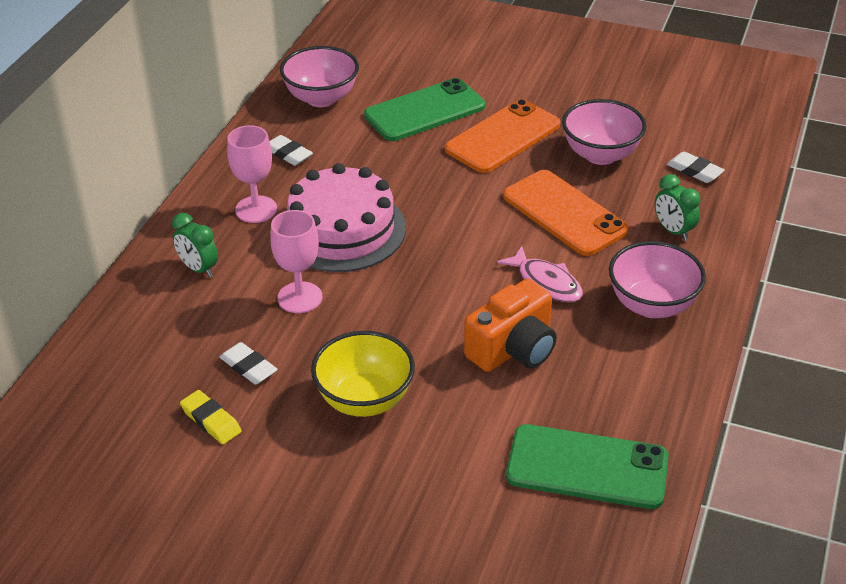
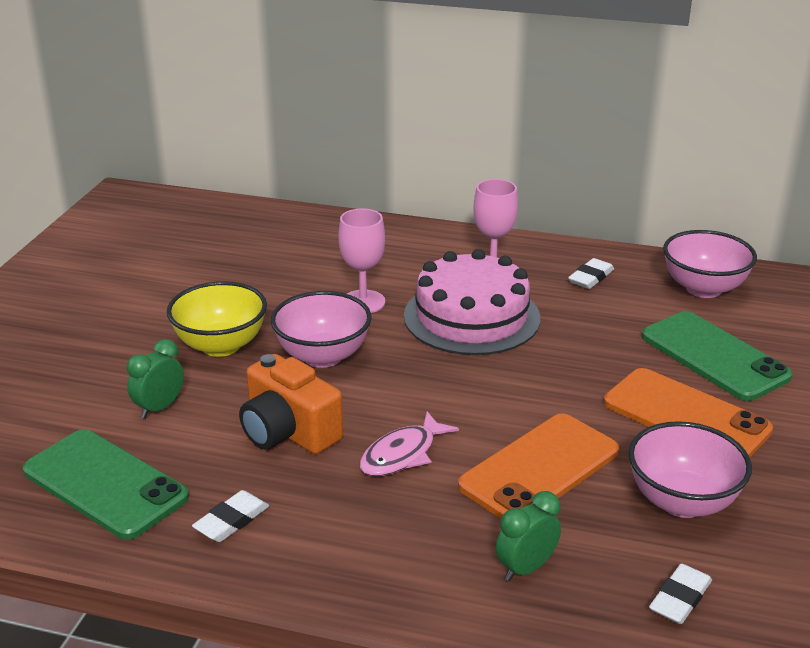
camera: 85 degrees right, 10 degrees down
(198, 269) = (398, 250): green clock -> green clock (159, 408)
(211, 420) = (204, 275): yellow eraser -> none
(248, 367) = (268, 285): white eraser -> white eraser (231, 521)
(587, 467) = (105, 484): green phone -> green phone turned 60 degrees counterclockwise
(652, 305) = (367, 542): pink bowl -> pink bowl (323, 356)

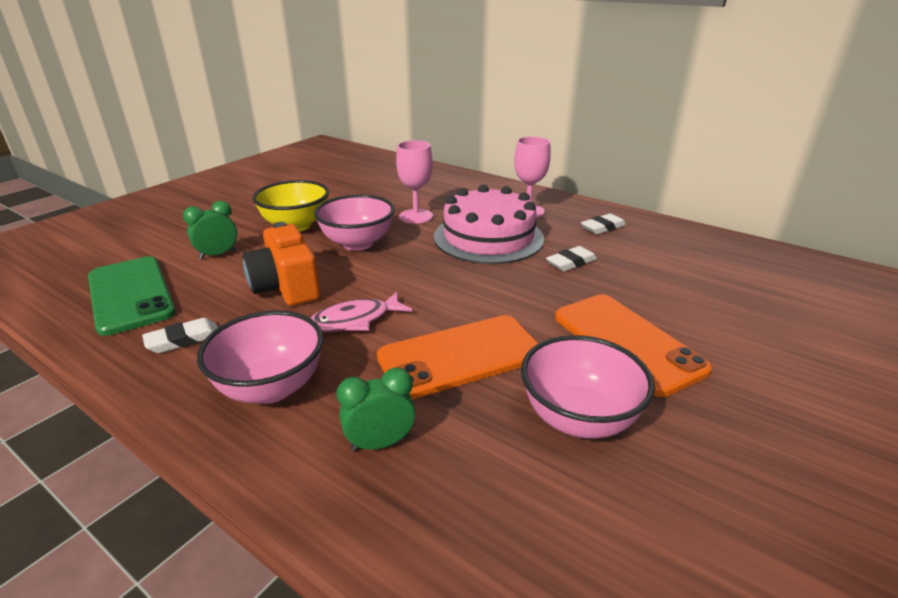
camera: 20 degrees right, 0 degrees up
(680, 598) = (515, 523): white eraser -> white eraser (571, 262)
(703, 288) = (698, 249): pink bowl -> pink bowl (271, 387)
(714, 356) = (681, 299): green phone -> none

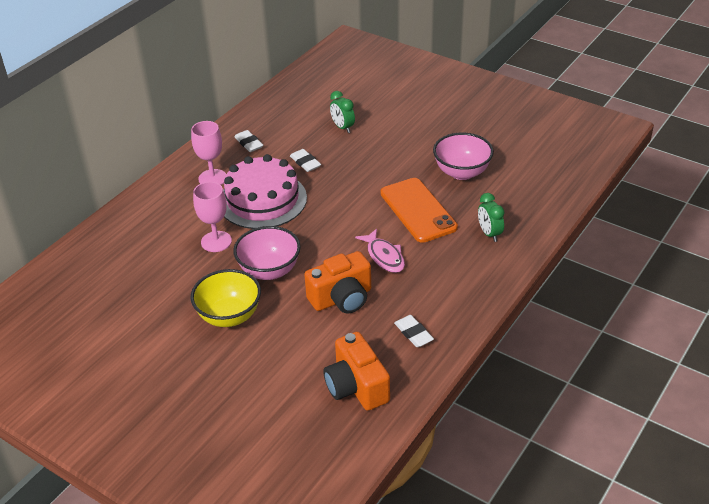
camera: 90 degrees left, 10 degrees up
(130, 294) = (356, 386): green phone -> orange camera
(218, 255) = (287, 354): green clock -> green clock (342, 127)
(271, 387) = (455, 280): pink bowl -> none
(626, 342) = (398, 151): orange phone -> none

